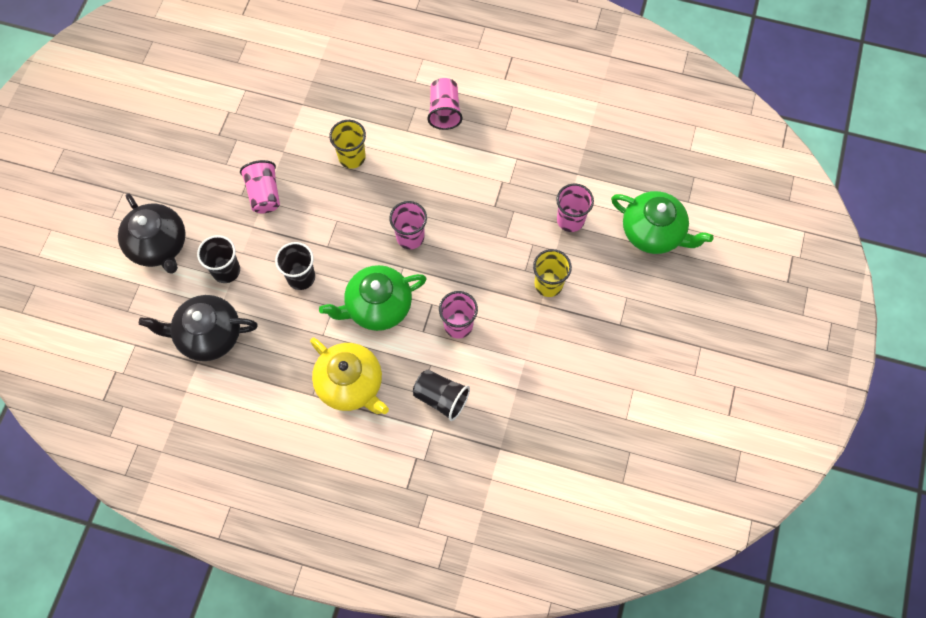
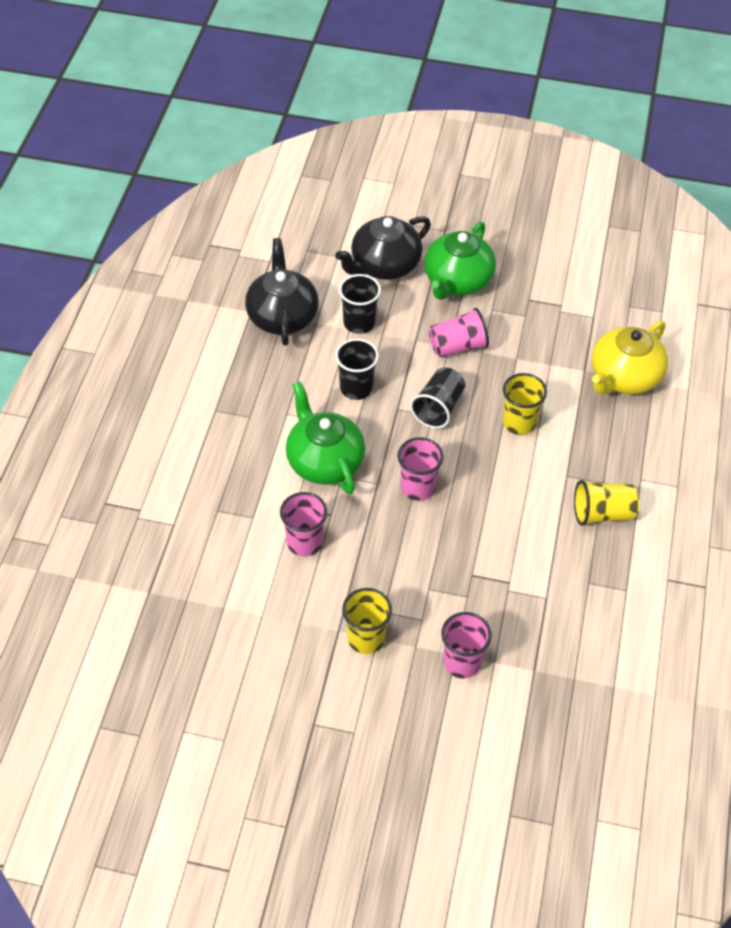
camera: 85 degrees right, 15 degrees down
(351, 384) = (227, 443): yellow teapot -> yellow teapot (624, 377)
(441, 398) = (211, 530): black cup -> black cup (438, 408)
(444, 111) = (602, 513): pink cup -> yellow cup
(653, 232) = (455, 767): green teapot -> green teapot (457, 281)

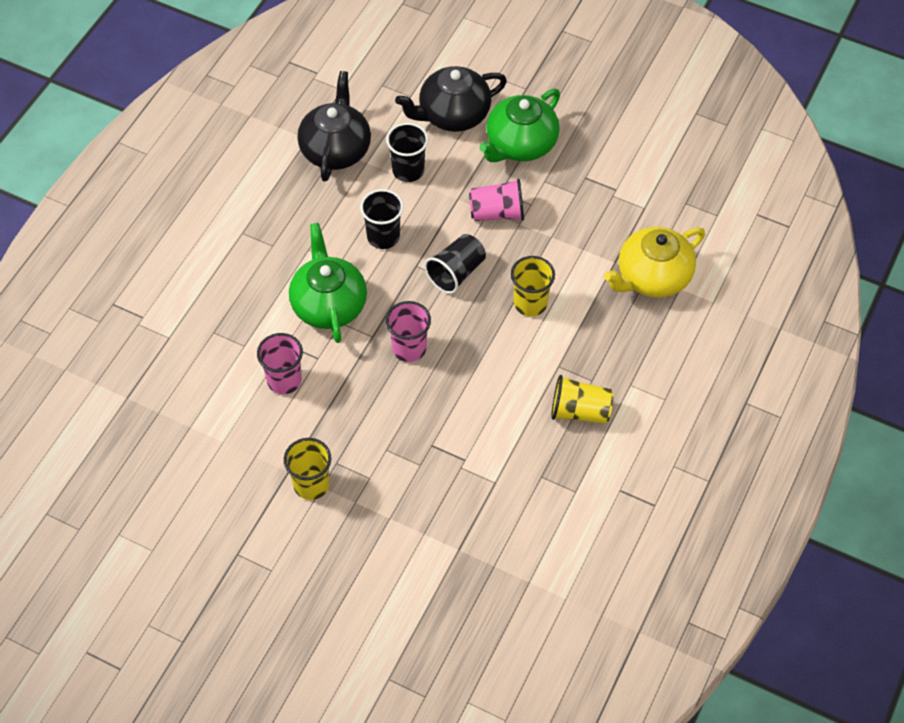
camera: 15 degrees right, 5 degrees up
(462, 662) = (393, 527): pink cup -> none

